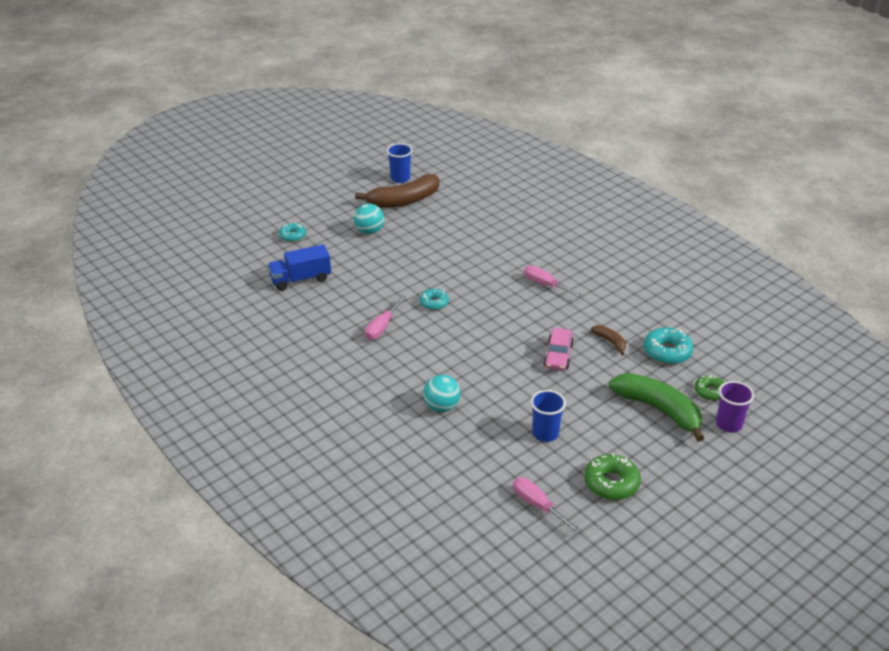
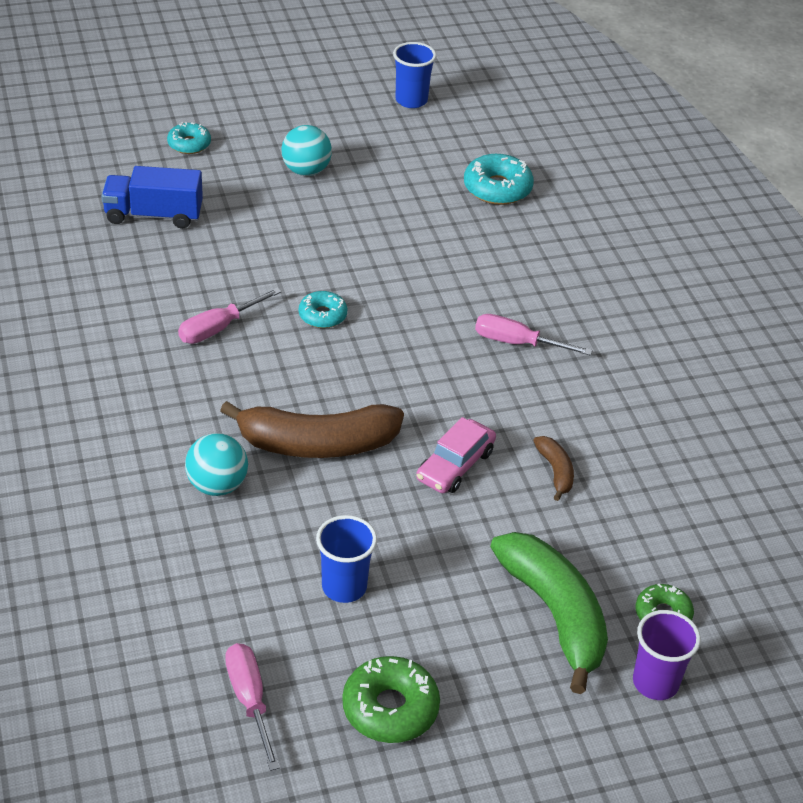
camera: 20 degrees right, 5 degrees up
(404, 201) = (392, 137): brown banana -> brown banana (317, 444)
(546, 285) = (517, 343): pink screwdriver -> pink screwdriver turned 45 degrees counterclockwise
(667, 352) = (638, 521): turquoise donut -> turquoise donut (497, 188)

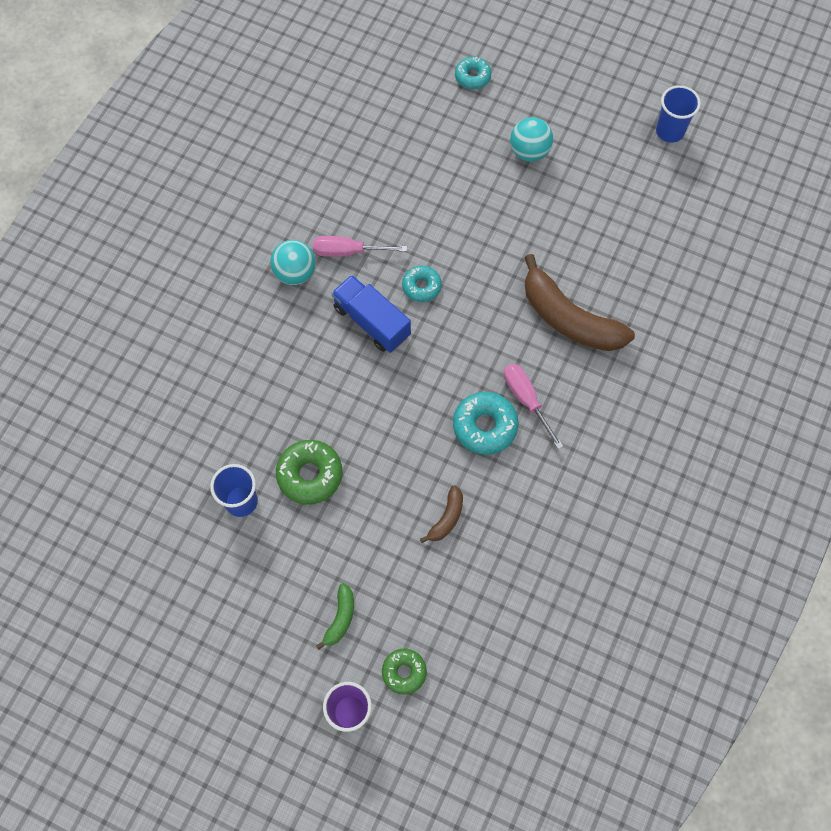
camera: 45 degrees right, 25 degrees up
(153, 215) = (393, 127): blue truck -> blue truck (371, 322)
(217, 485) = (238, 373): turquoise ball -> turquoise ball (295, 273)
(250, 701) = (123, 535): pink screwdriver -> none
(317, 444) = (323, 386): brown banana -> brown banana (569, 318)
(390, 708) = (189, 602): green donut -> green donut (310, 475)
(455, 465) = (389, 465): pink car -> none
(497, 188) = (650, 256): turquoise donut -> turquoise donut (485, 426)
(555, 614) = (340, 618): green banana -> green banana, size x0.46

